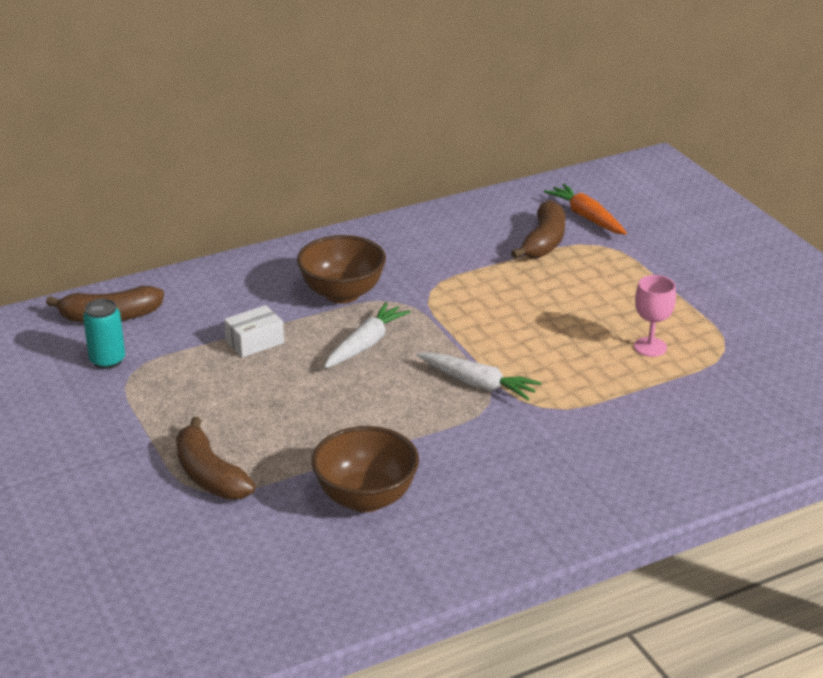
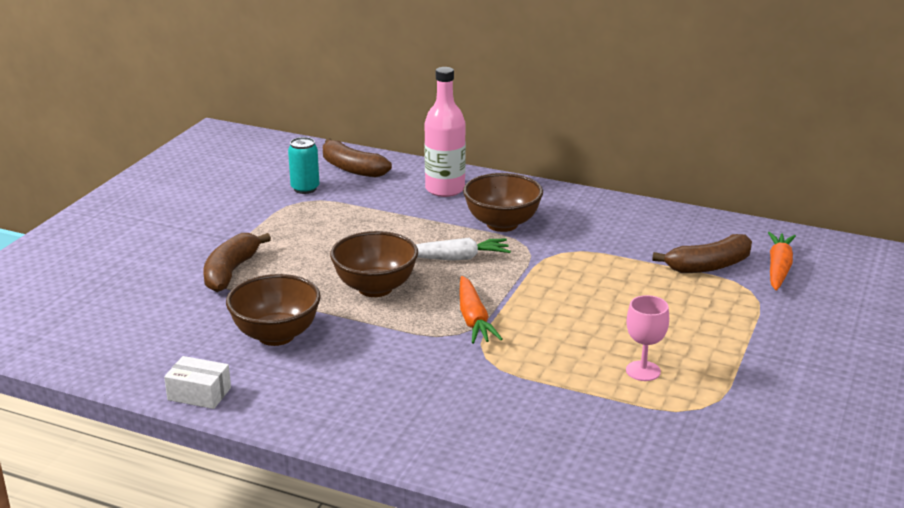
camera: 50 degrees right, 5 degrees down
(234, 289) = (445, 189): none -> pink bottle
(254, 342) = (397, 221): white box -> white box (199, 394)
(358, 408) = (375, 288): none -> brown bowl
(477, 384) = (473, 319): white carrot -> orange carrot

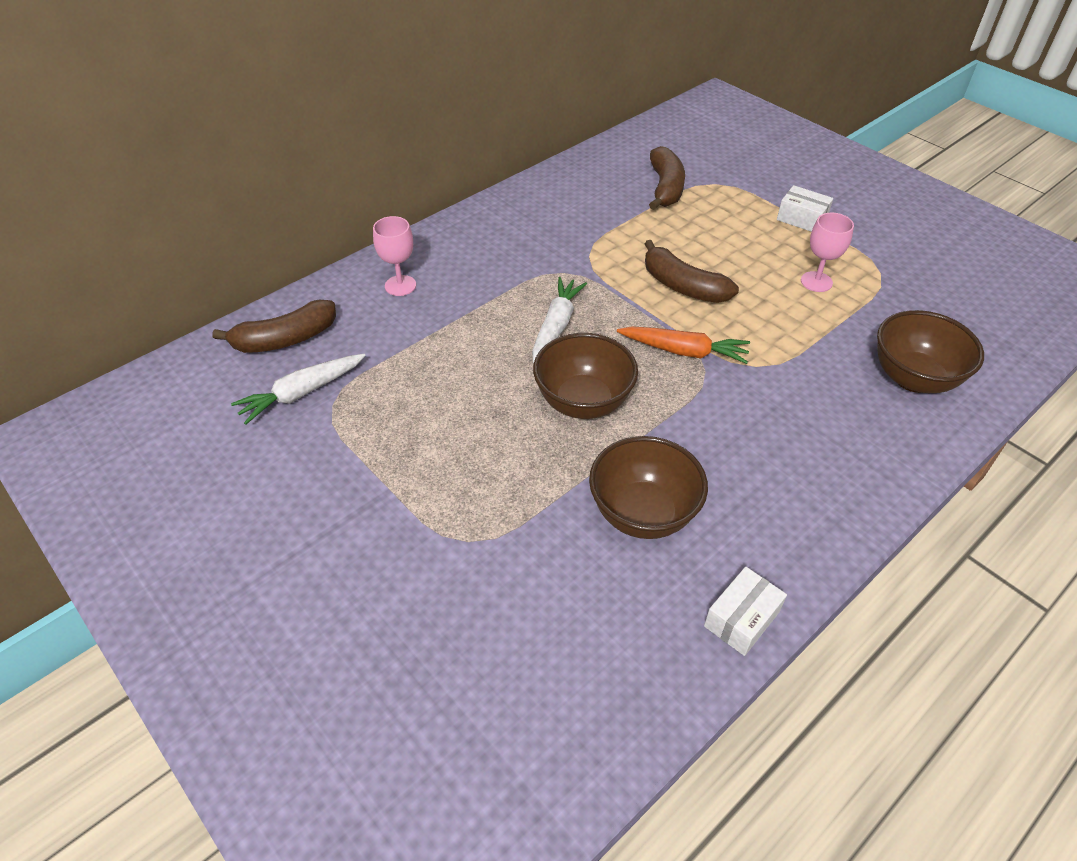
camera: 65 degrees left, 20 degrees up
(231, 272) = (467, 519): brown banana -> brown banana (682, 286)
(305, 189) = (301, 393): turquoise can -> white carrot
(445, 189) = (400, 285): pink bottle -> pink goblet
(502, 224) = (508, 272): brown bowl -> brown bowl (913, 378)
(745, 347) = (801, 219): none -> white box
(778, 268) = (689, 158): orange carrot -> none

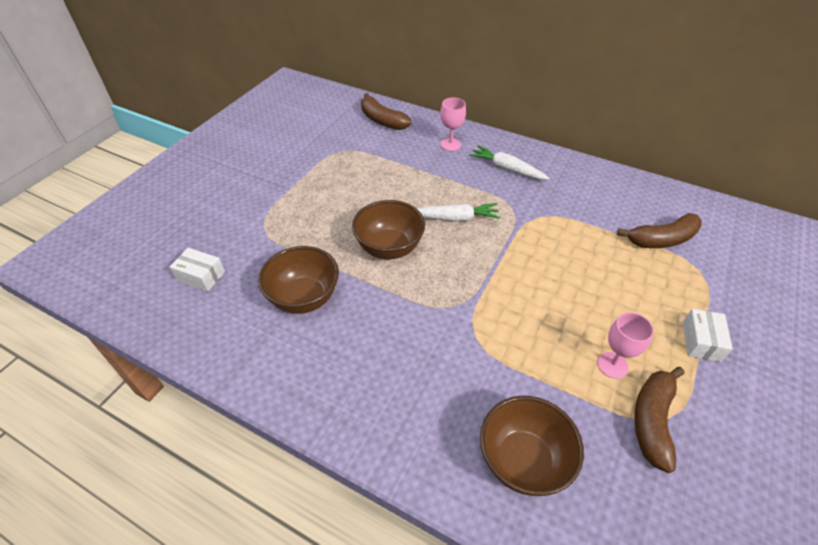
camera: 70 degrees right, 0 degrees up
(301, 393) = (345, 138): white carrot -> white carrot (507, 169)
(682, 286) = (542, 275): brown banana -> brown banana (652, 420)
(684, 351) = (467, 290): orange carrot -> none
(741, 619) = (231, 366): white box -> white box (201, 276)

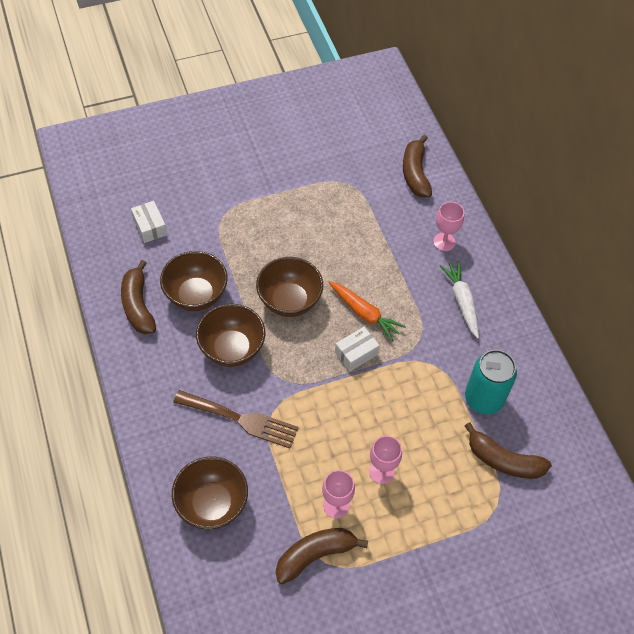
camera: 40 degrees right, 10 degrees up
(255, 345) = (138, 305): none -> brown banana
(384, 315) = (232, 349): none -> brown bowl
(455, 218) = (364, 314): white carrot -> orange carrot
(458, 364) = (241, 419): none -> brown fork
(598, 213) = (483, 399): none -> turquoise can
(606, 311) = (381, 471): none -> pink goblet
(701, 341) = (419, 546): white box -> white box (356, 353)

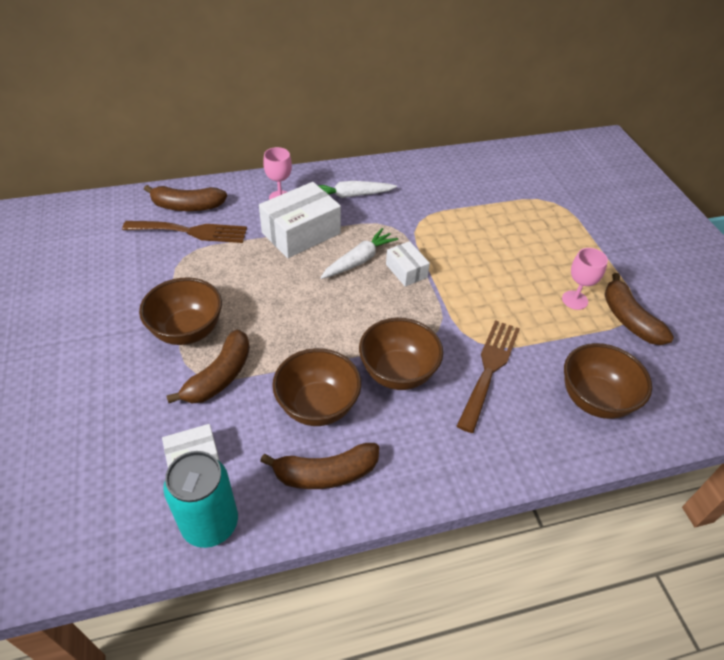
camera: 85 degrees left, 10 degrees down
(289, 301) = (336, 317): brown bowl -> brown bowl (187, 331)
(364, 314) = (359, 260): orange carrot -> white carrot
(381, 183) = (191, 231): none -> brown fork
(381, 471) = (534, 266): pink goblet -> none
(395, 264) = (301, 233): none -> white box
(483, 399) = (454, 196): turquoise can -> turquoise can (210, 524)
(503, 460) = (512, 193): brown banana -> brown banana (219, 376)

